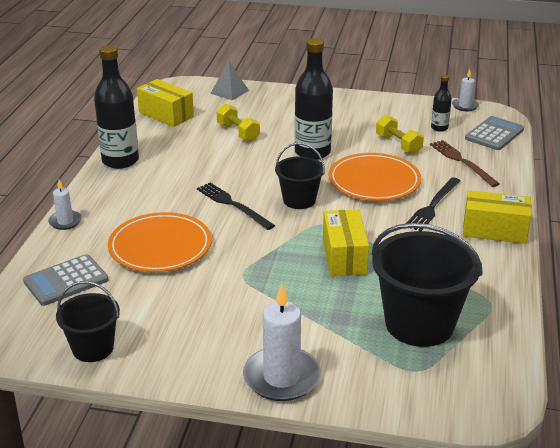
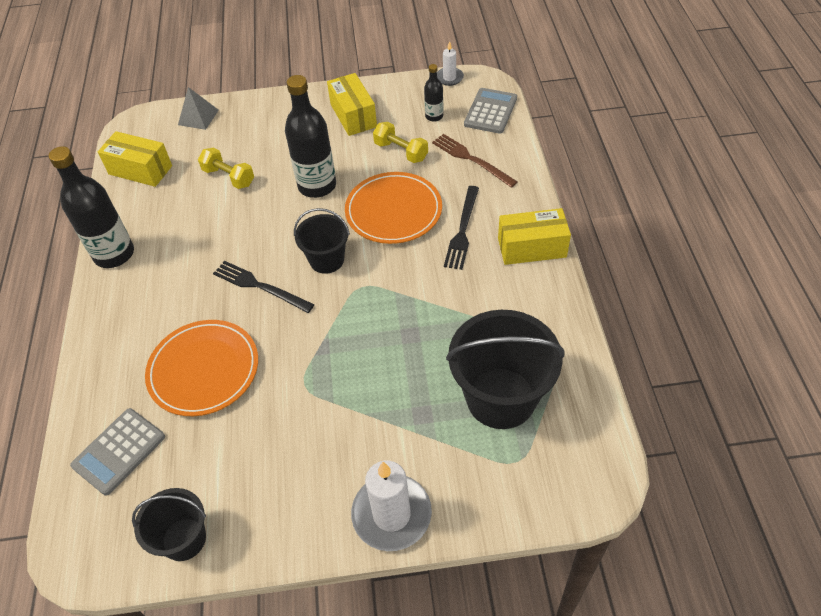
camera: 15 degrees left, 20 degrees up
(65, 221) = (86, 364): white candle -> none
(344, 256) = (398, 327): yellow box -> yellow box (353, 115)

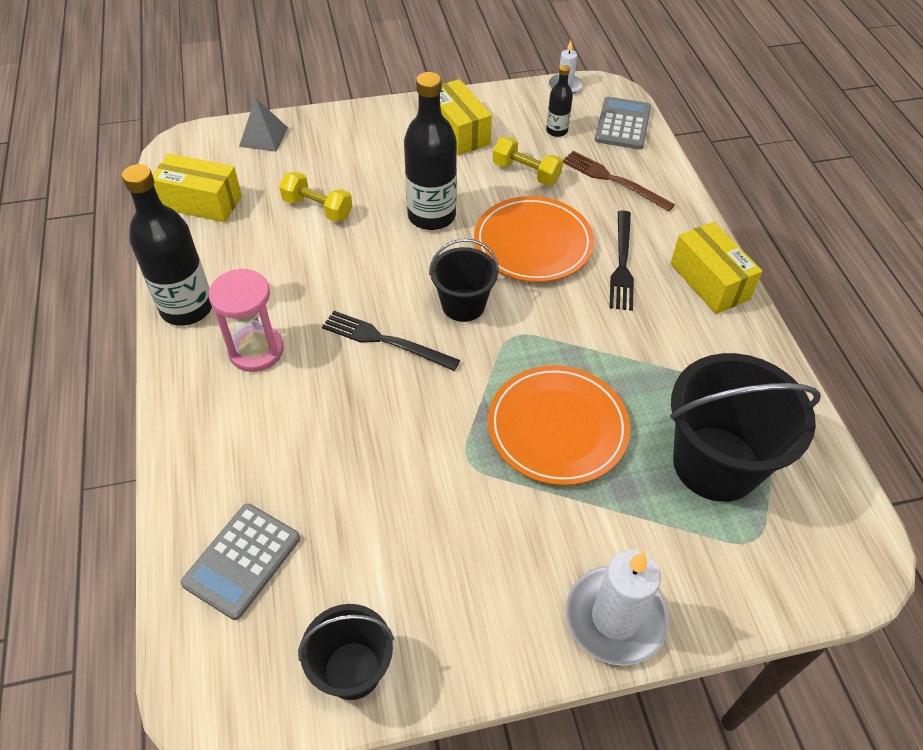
camera: 10 degrees left, 0 degrees up
(160, 290) = (256, 350): none -> pink hourglass
(204, 370) = (334, 449): orange plate -> orange plate (557, 428)
(531, 247) = (709, 281): yellow box -> yellow box turned 75 degrees clockwise

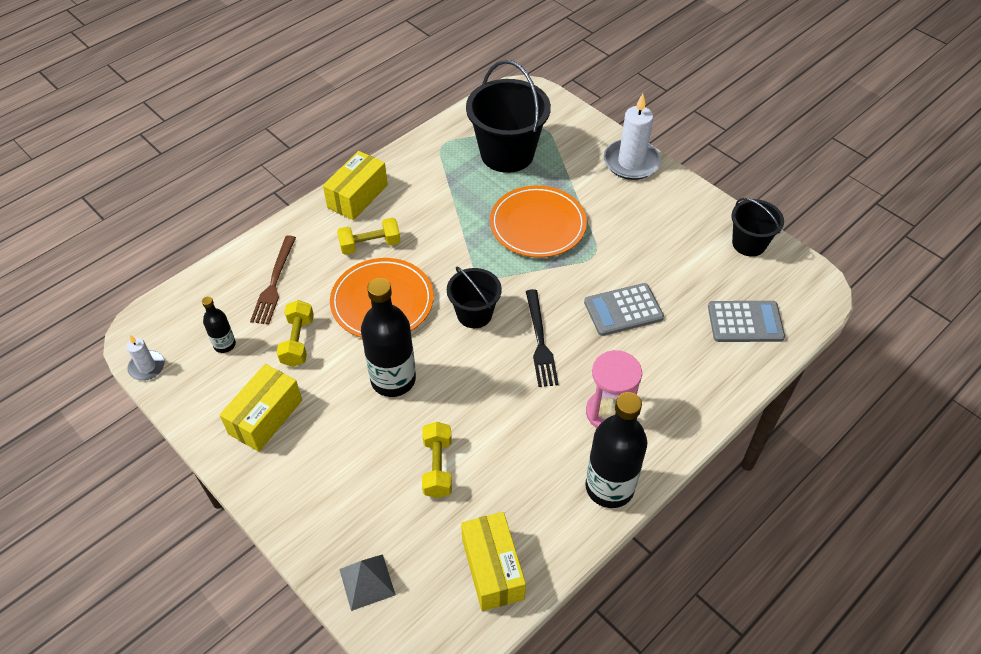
camera: 120 degrees left, 0 degrees up
(622, 124) = (190, 303): grey calculator -> grey calculator (623, 310)
(622, 263) = (370, 245): black fork -> yellow dumbbell

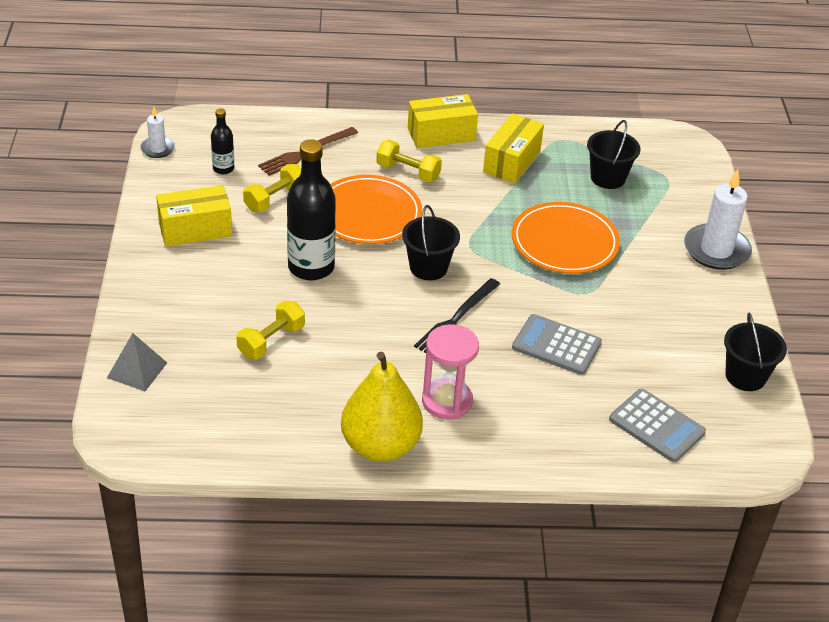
camera: 40 degrees right, 10 degrees down
(492, 569) = (228, 427): yellow box -> yellow box (512, 161)
(507, 153) = (608, 178): black bucket -> black bucket, size x0.57
(609, 487) = (380, 446): black bottle -> yellow pear

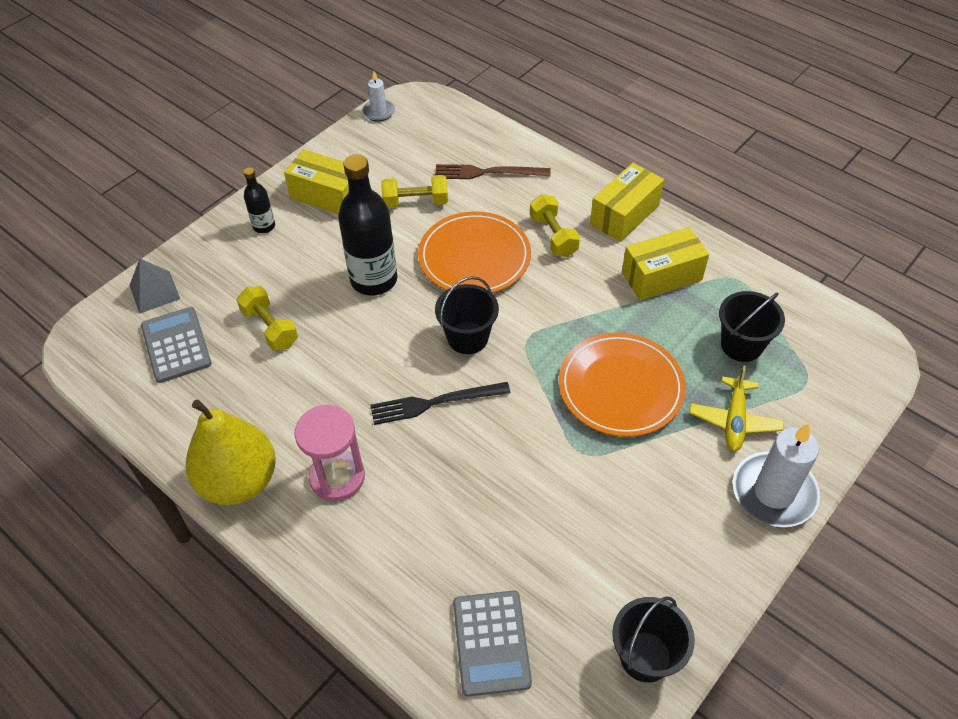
camera: 45 degrees right, 10 degrees up
(223, 168) = (407, 154): black bottle -> black bottle (264, 226)
(271, 341) = (270, 328): yellow dumbbell -> yellow dumbbell turned 60 degrees clockwise
(441, 134) = (624, 215): yellow box -> yellow box turned 75 degrees counterclockwise
(556, 345) = (493, 489): grey calculator -> grey calculator (176, 345)
(652, 223) = (734, 420): none -> yellow plane

